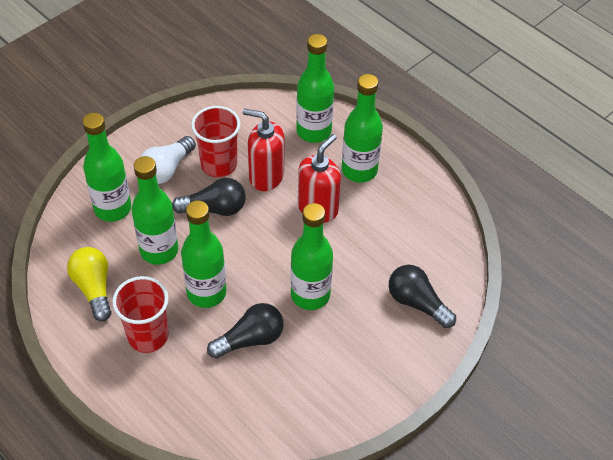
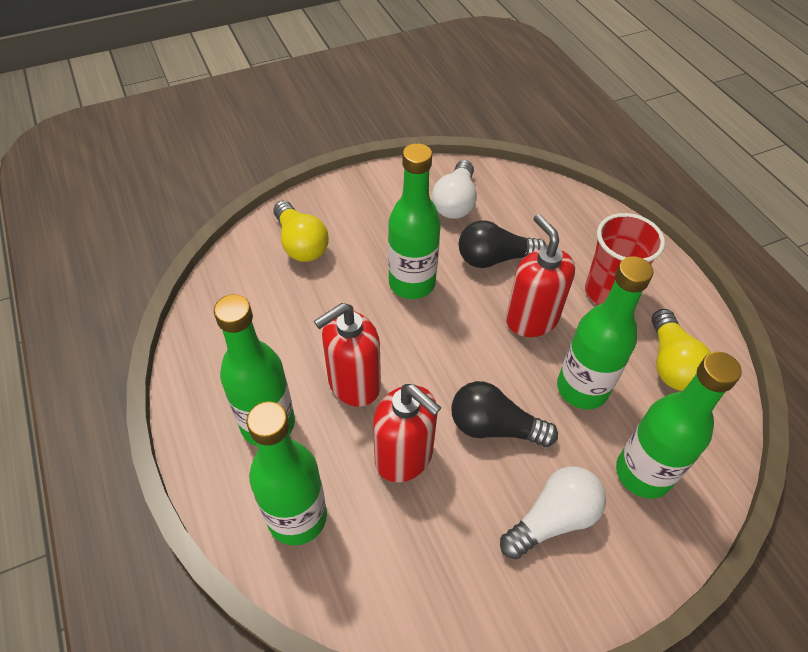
camera: 160 degrees left, 0 degrees up
(206, 293) = (531, 319): green bottle -> red soap dispenser
(219, 165) = (468, 501): red cup -> none
(304, 391) = (455, 202): none -> white light bulb
(417, 303) = (301, 244): black light bulb -> yellow light bulb

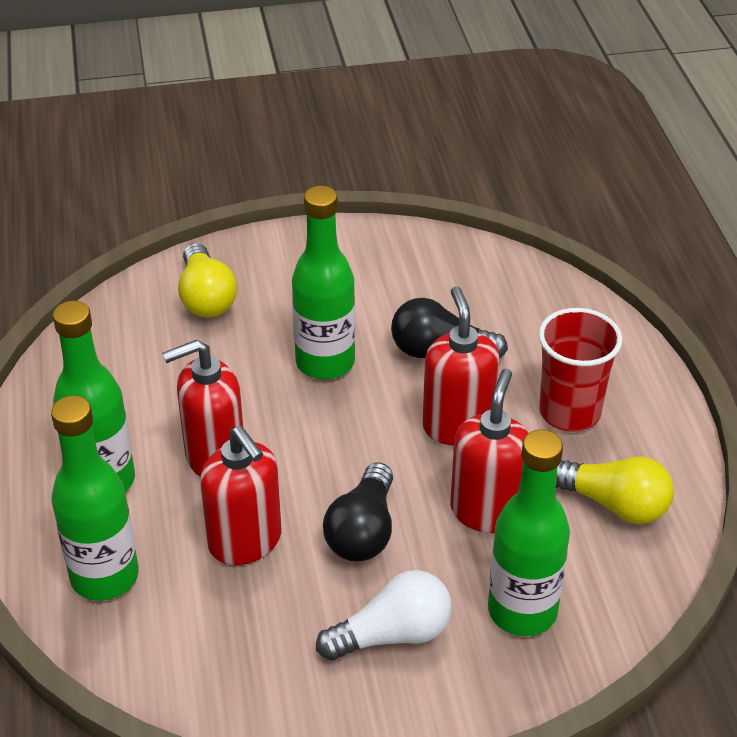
camera: 15 degrees right, 10 degrees down
(455, 202) = (417, 279): white light bulb -> none
(494, 427) = (363, 531): black light bulb -> black light bulb turned 105 degrees counterclockwise
(582, 388) = (488, 511): green bottle -> red soap dispenser
(671, 363) = (614, 504): yellow light bulb -> yellow light bulb turned 75 degrees counterclockwise

